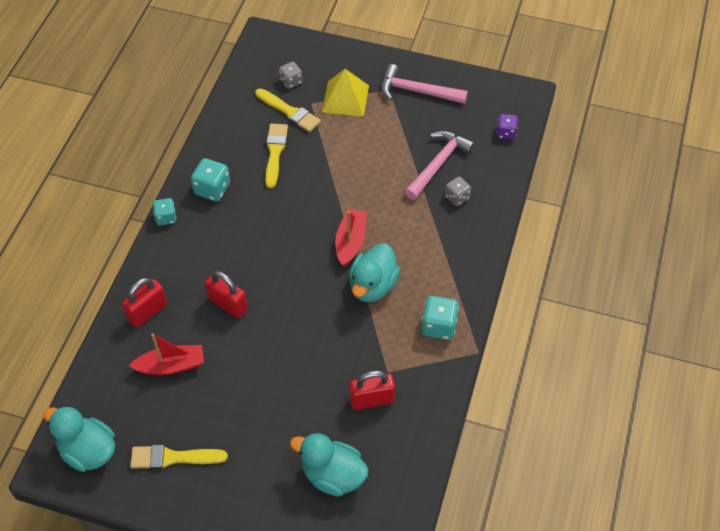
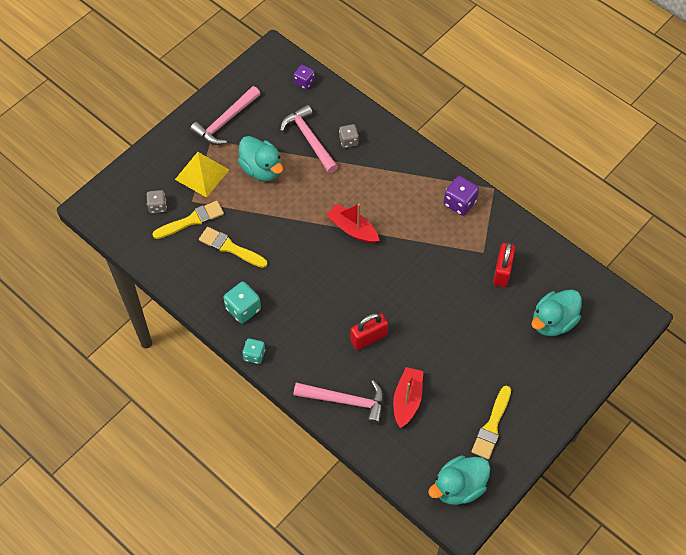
camera: 65 degrees left, 5 degrees up
(147, 312) = (346, 401): red padlock -> pink hammer
(372, 286) = (402, 231): turquoise duck -> turquoise duck (262, 169)
(439, 326) = (459, 203): turquoise dice -> purple dice

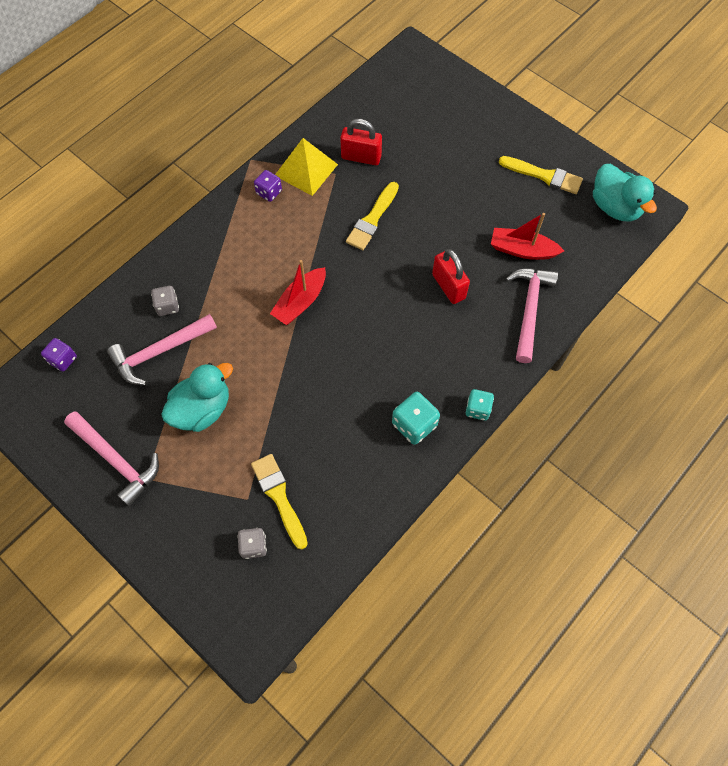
camera: 90 degrees left, 5 degrees up
(202, 174) = (204, 487): yellow pyramid -> yellow pyramid (306, 169)
(230, 247) = (324, 444): yellow brush -> yellow brush (372, 219)
(459, 203) = (269, 192): purple dice -> purple dice, size x0.66
(553, 322) = (421, 117): turquoise duck -> none

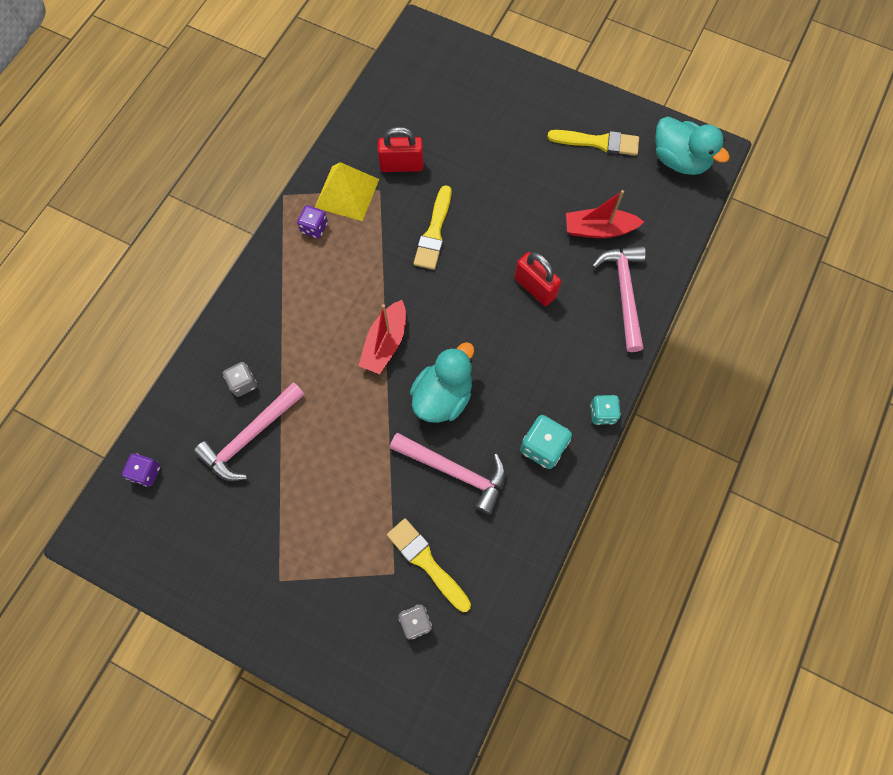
camera: 15 degrees left, 5 degrees up
(116, 460) = (241, 569): pink hammer -> pink hammer (455, 471)
(202, 409) = (316, 488): turquoise duck -> turquoise duck (443, 396)

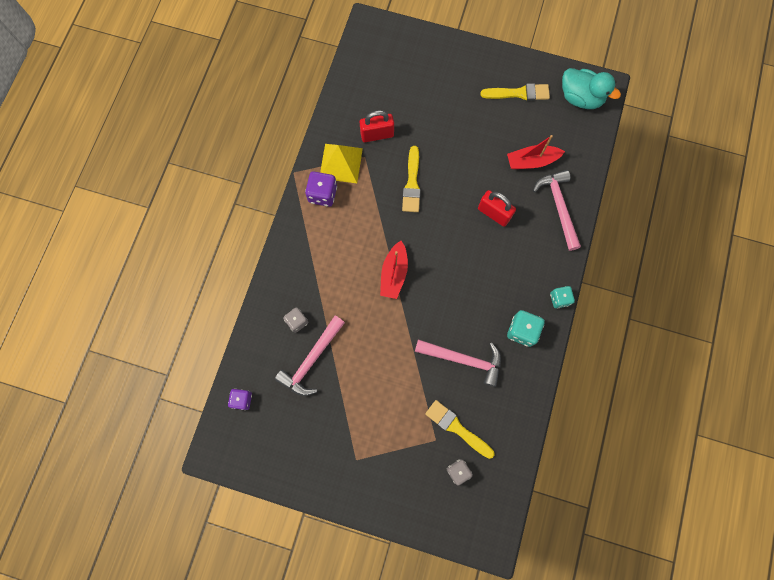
camera: 10 degrees left, 5 degrees up
(314, 228) = (322, 194): purple dice -> purple dice, size x1.52
(443, 396) = (444, 306): turquoise duck -> none

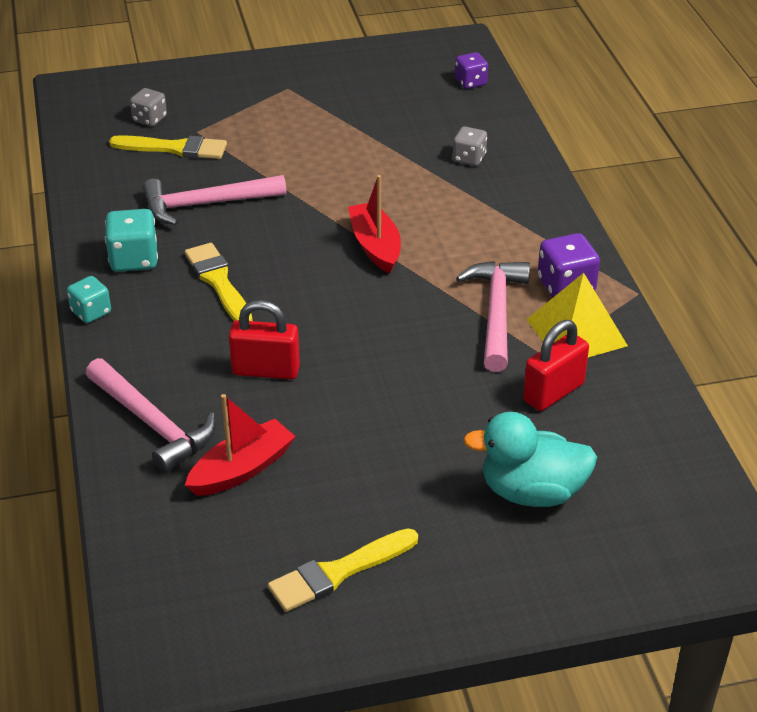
camera: 150 degrees right, 35 degrees down
(311, 360) = (416, 136): pink hammer -> pink hammer (496, 313)
(412, 183) = (436, 354): yellow brush -> yellow brush (218, 282)
(580, 98) = (199, 622): turquoise duck -> turquoise duck (531, 492)

